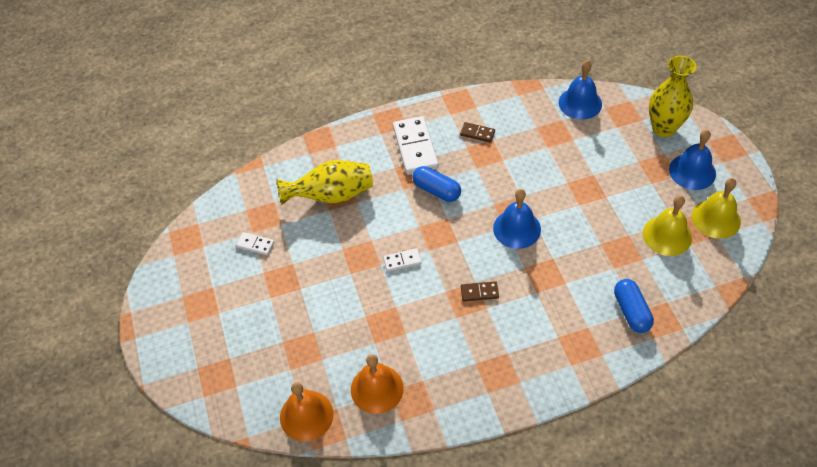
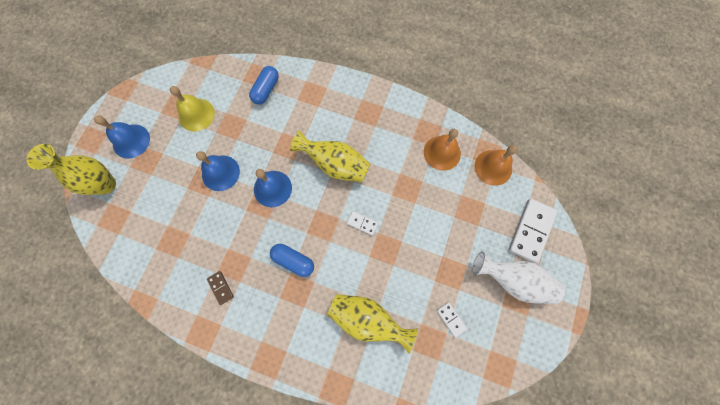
camera: 145 degrees left, 20 degrees up
(214, 316) = (513, 280): none -> white vase
(415, 147) = (274, 313): white domino -> white domino (531, 231)
(436, 190) = (293, 261): blue capsule -> blue capsule turned 45 degrees counterclockwise
(479, 292) = (335, 164): brown domino -> yellow vase
(580, 103) = (128, 252): blue bell -> blue bell (220, 173)
(716, 218) = (159, 103): yellow bell -> none

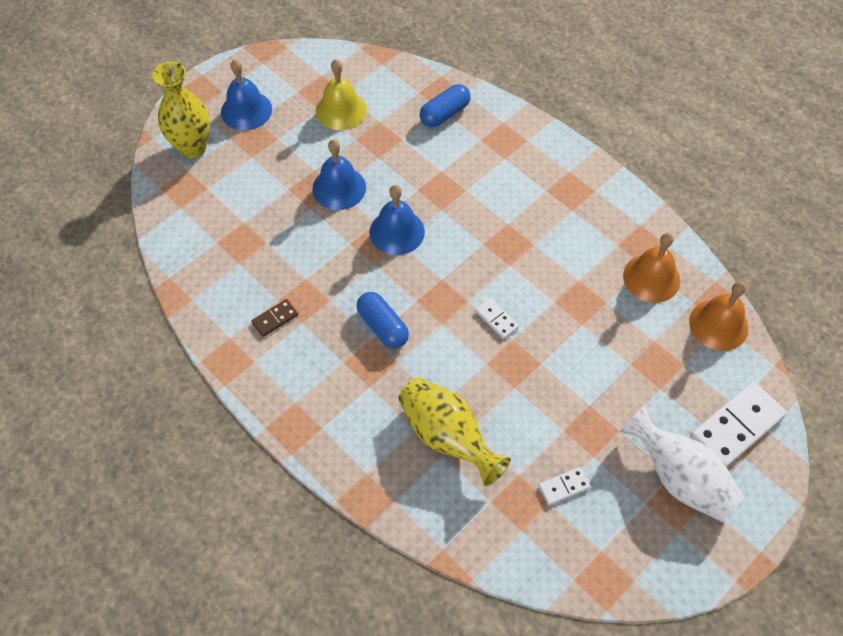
camera: 25 degrees right, 15 degrees down
(221, 287) = (275, 319): brown domino -> brown domino turned 60 degrees clockwise
(335, 164) = (494, 235): yellow vase -> none
(451, 319) = (564, 487): white domino -> white domino turned 75 degrees clockwise

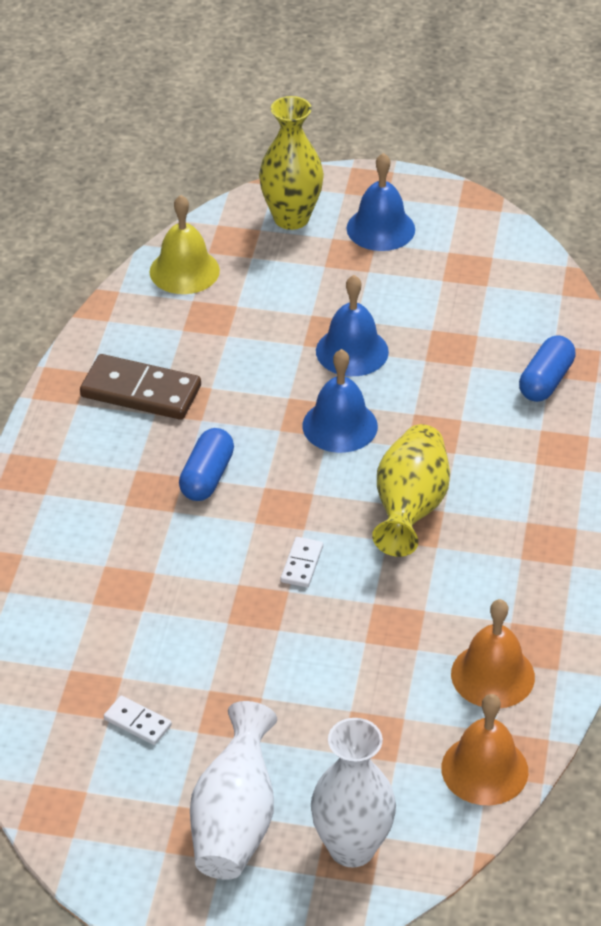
camera: 55 degrees right, 15 degrees down
(275, 319) = (140, 392): brown domino -> brown domino, size x2.03
(341, 110) = (459, 297): yellow bell -> yellow bell (184, 271)
(445, 114) = (546, 381): blue capsule -> blue capsule turned 75 degrees counterclockwise
(447, 437) = (117, 596): yellow vase -> yellow vase (410, 509)
(736, 426) = (352, 848): white domino -> white vase

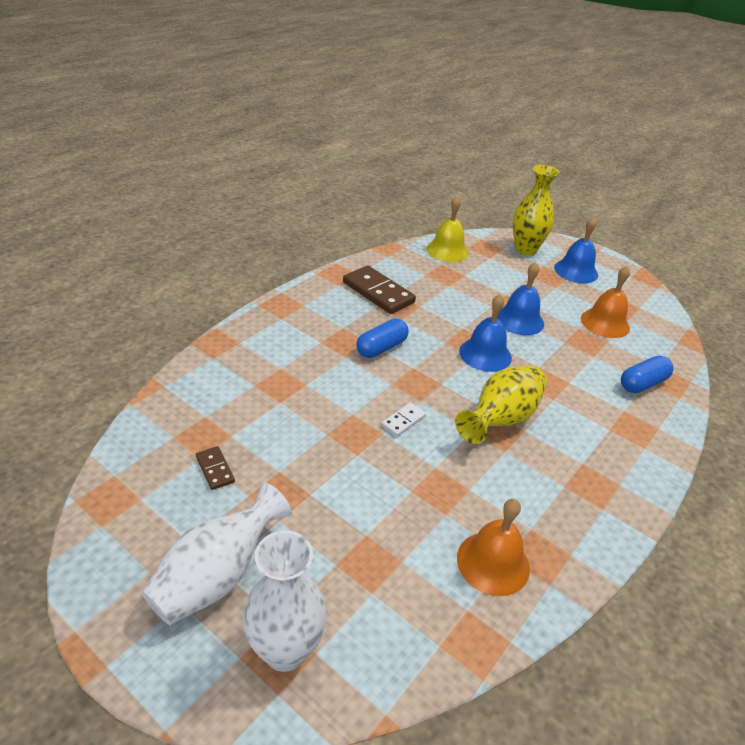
camera: 25 degrees right, 5 degrees down
(137, 722) = (215, 469): white domino -> brown domino
(484, 769) = (439, 639): orange bell -> orange bell (605, 323)

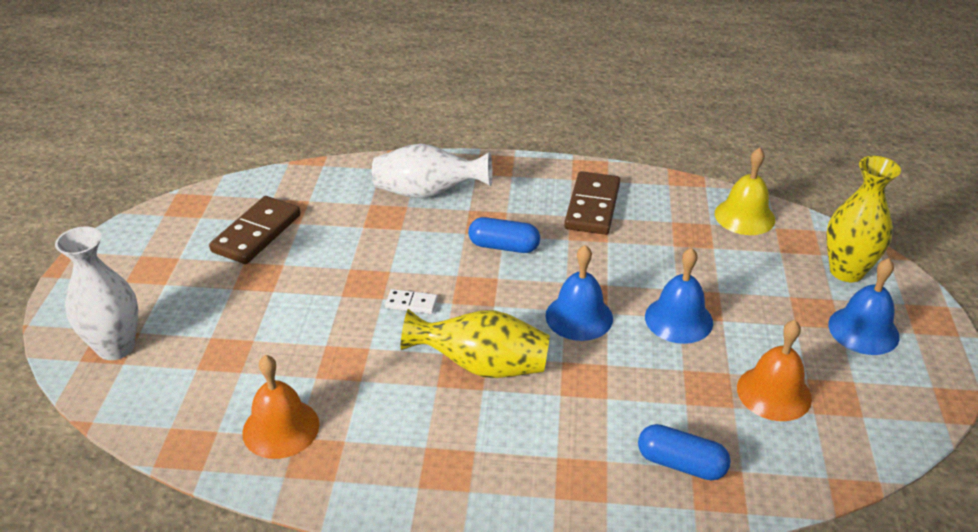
camera: 60 degrees right, 0 degrees up
(215, 469) = (256, 233): brown domino -> brown domino, size x2.03
(217, 576) = (157, 285): white vase -> white vase (428, 193)

